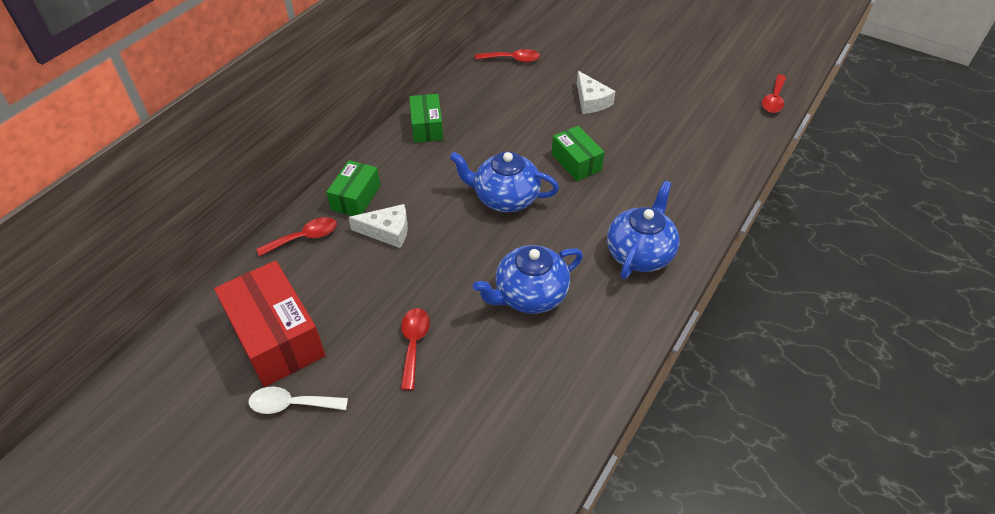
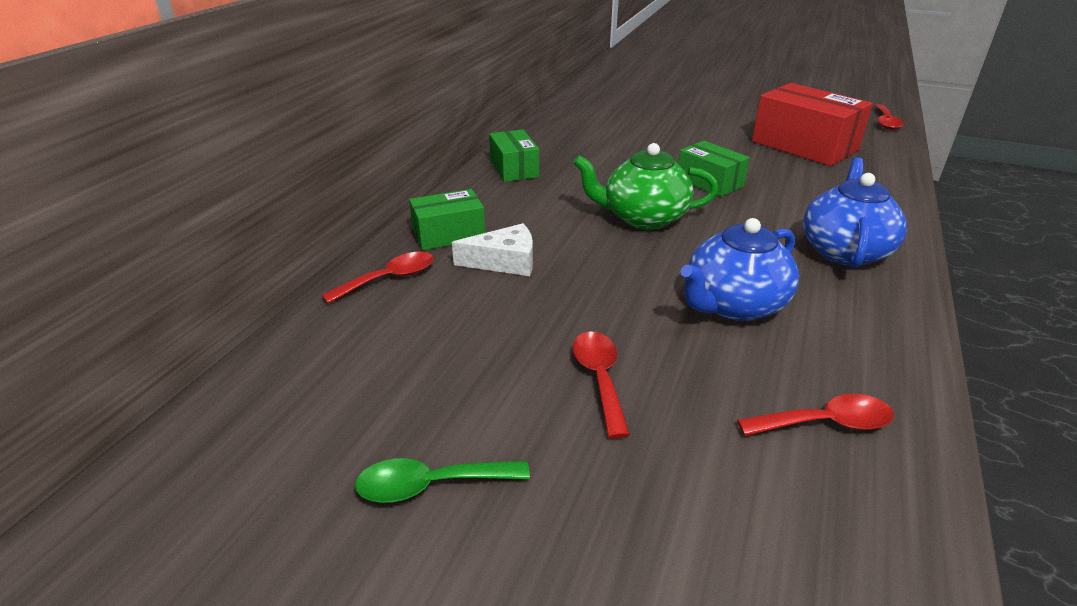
camera: 10 degrees left, 15 degrees down
(276, 337) = (378, 396): red box -> red box (804, 145)
(291, 404) = (431, 485): white spoon -> green spoon
(356, 198) = (449, 234): green box -> green box turned 60 degrees clockwise
(505, 198) = (643, 218): blue teapot -> green teapot
(512, 59) = (586, 114): red spoon -> red spoon (825, 423)
(591, 101) = (693, 136): white cheese -> none

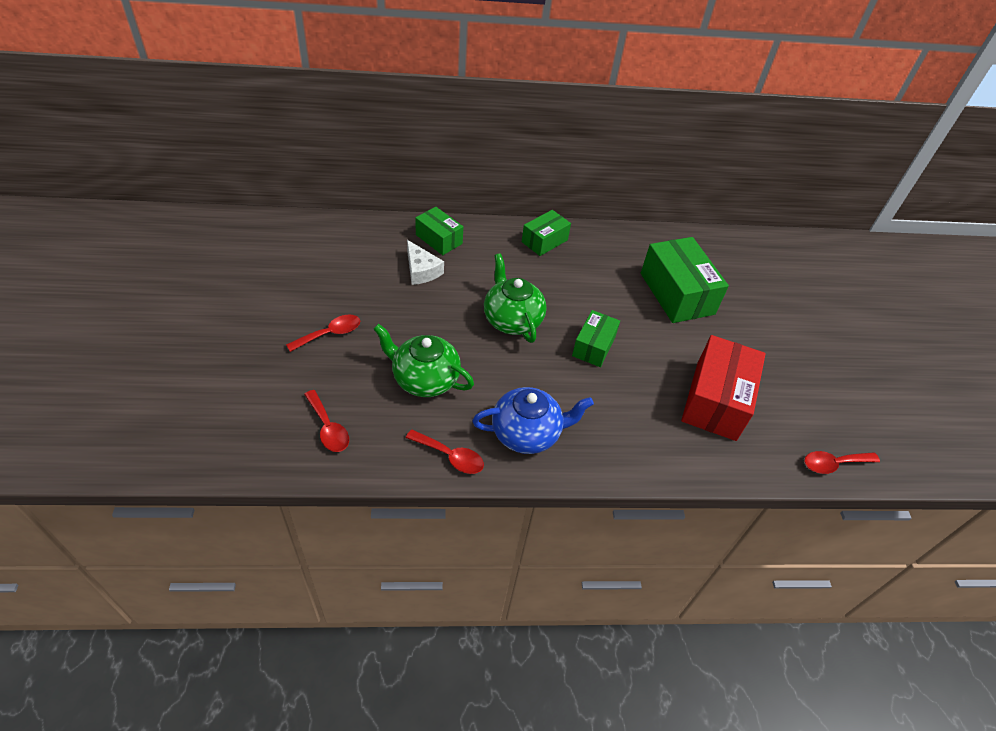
camera: 60 degrees right, 15 degrees up
(389, 279) = (381, 233): red spoon -> red spoon (450, 456)
(431, 485) = (240, 297): green spoon -> none
(647, 127) = (676, 293): none -> green box
(733, 305) = (424, 379): blue teapot -> green teapot

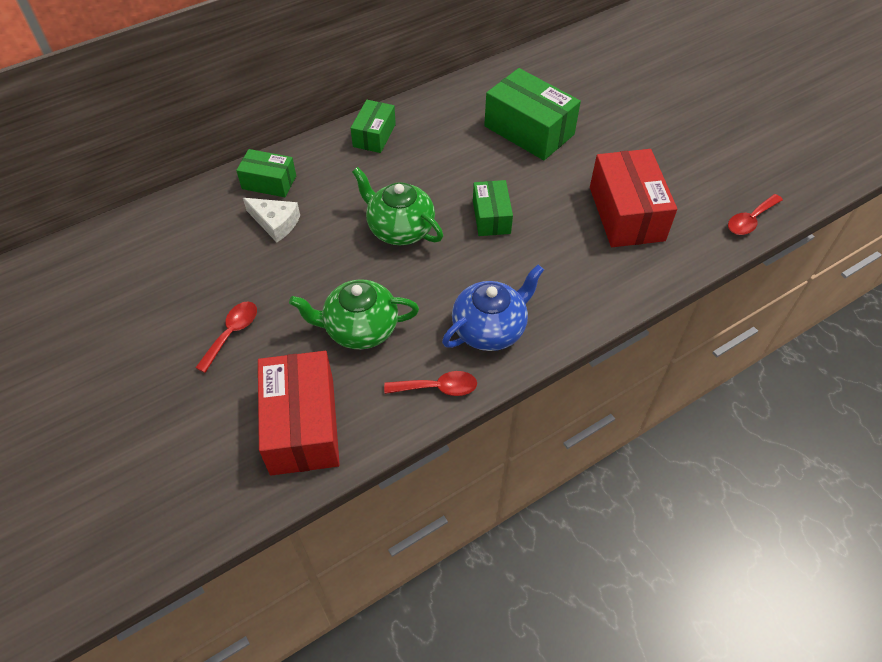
camera: 25 degrees left, 5 degrees up
(328, 428) = (302, 425): red spoon -> red box

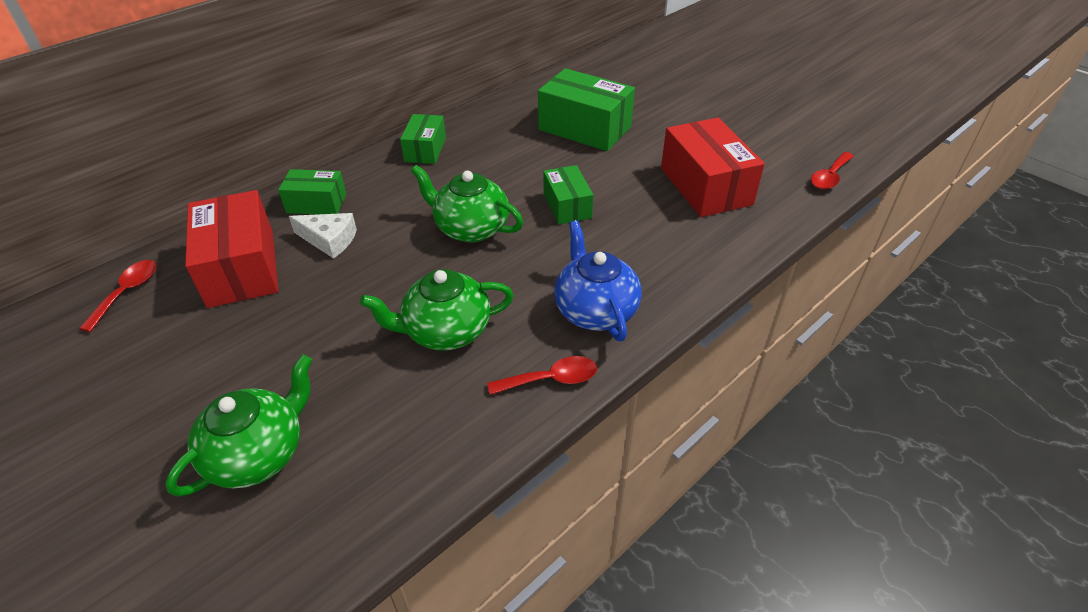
camera: 10 degrees left, 10 degrees down
(198, 413) = (258, 454): none -> green teapot
(232, 333) = (292, 357): red spoon -> red spoon (127, 292)
(302, 425) = (395, 447): red box -> red box (242, 268)
(490, 329) = (595, 310): blue teapot -> blue teapot turned 60 degrees counterclockwise

